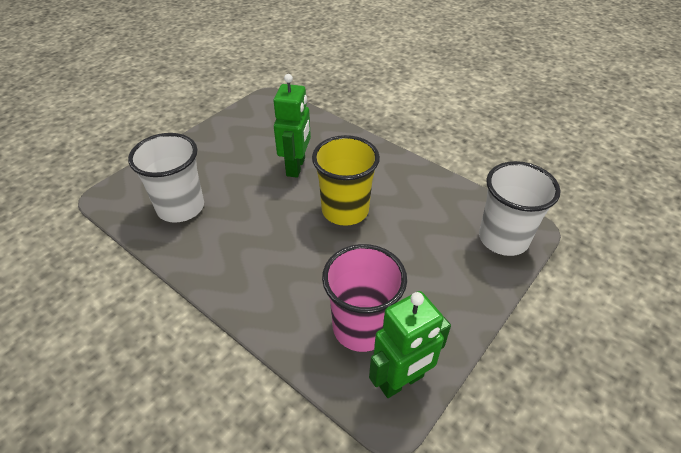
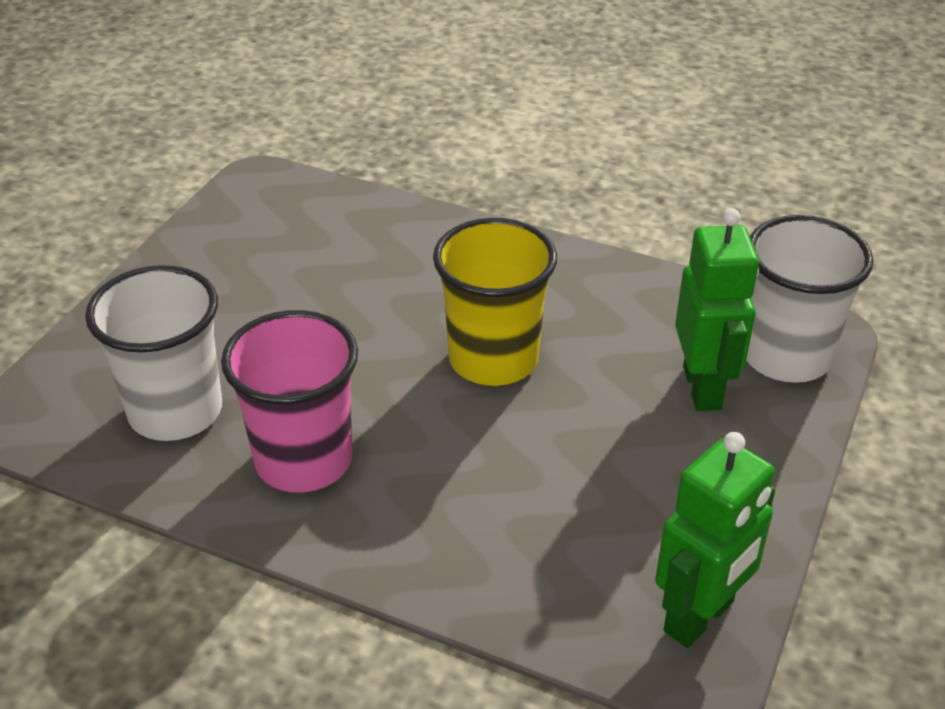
camera: 15 degrees left, 5 degrees down
(296, 167) = (370, 298): green robot -> green robot (703, 388)
(361, 327) = (600, 548): pink cup -> pink cup (303, 460)

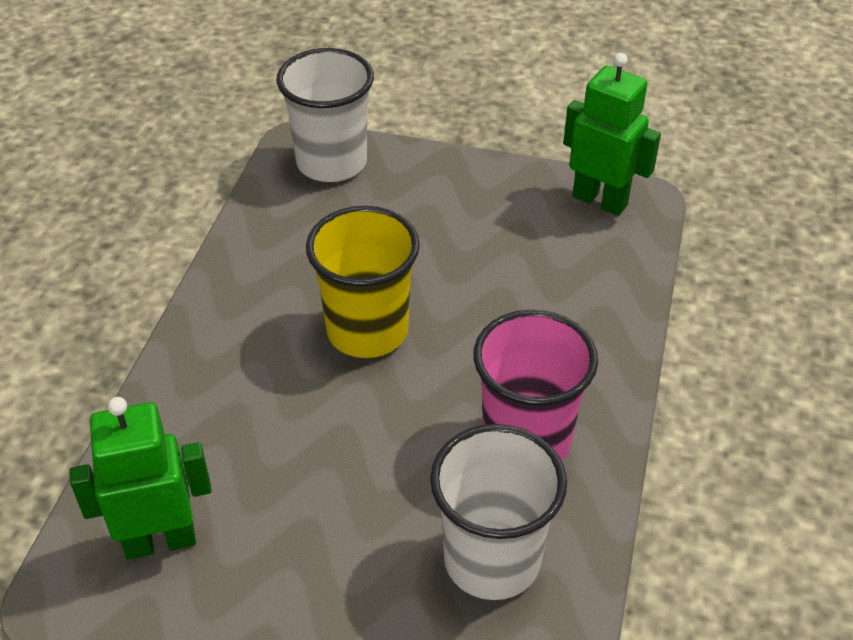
camera: 100 degrees left, 5 degrees up
(703, 388) = (377, 204): green robot -> green robot (160, 541)

